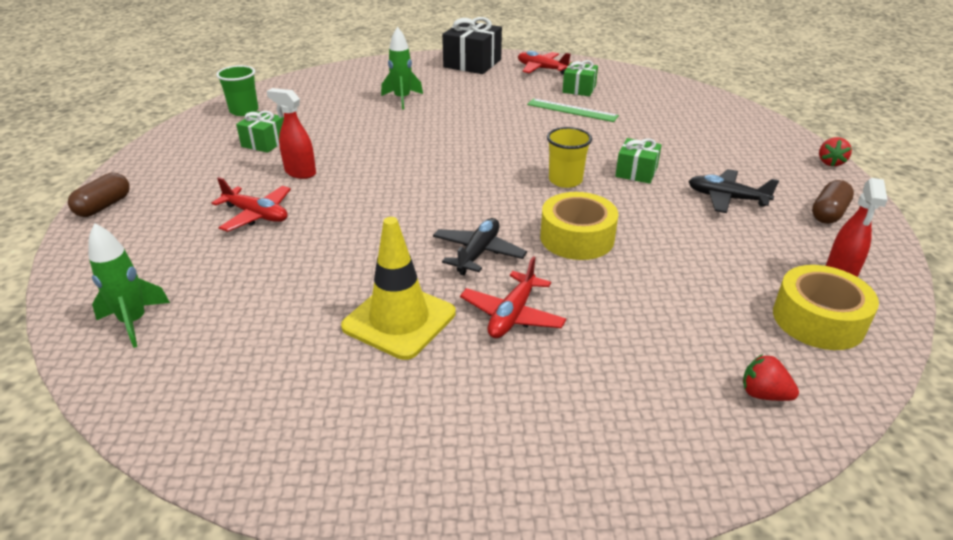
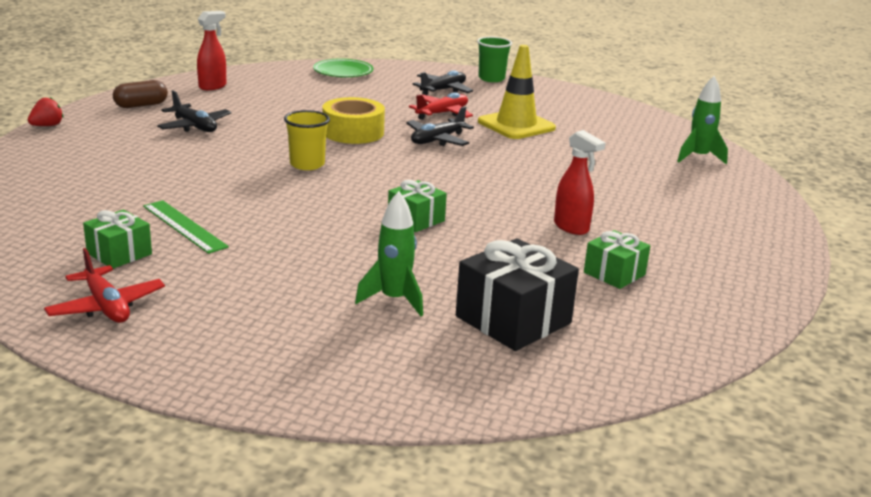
camera: 160 degrees left, 10 degrees down
(104, 206) = (780, 239): brown capsule -> none
(244, 111) = (651, 337): green cup -> green cup (491, 78)
(256, 215) = (617, 199): red plane -> none
(472, 63) = (202, 353): black gift -> black gift (513, 320)
(561, 392) = (443, 90): none -> black plane
(636, 172) = (231, 156): green gift -> green gift (416, 219)
(763, 394) = (343, 72): red strawberry -> green plate
(818, 320) = (266, 79): yellow tape -> none

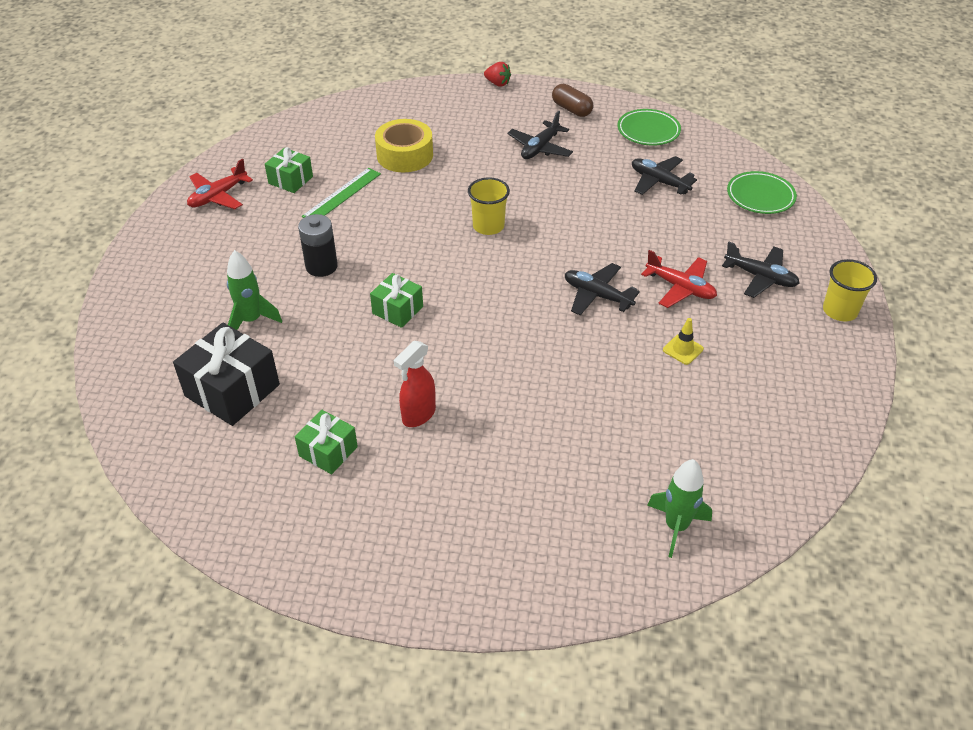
camera: 80 degrees right, 20 degrees up
(213, 86) = (648, 131): red spray bottle -> green plate
(294, 96) = (659, 182): none -> black plane
(317, 250) = (321, 266): none -> black battery
(353, 132) = (583, 237): yellow tape -> yellow tape (405, 155)
(491, 78) = (839, 311): green cup -> yellow cup
(516, 125) = (683, 349): yellow traffic cone -> yellow traffic cone, size x0.44

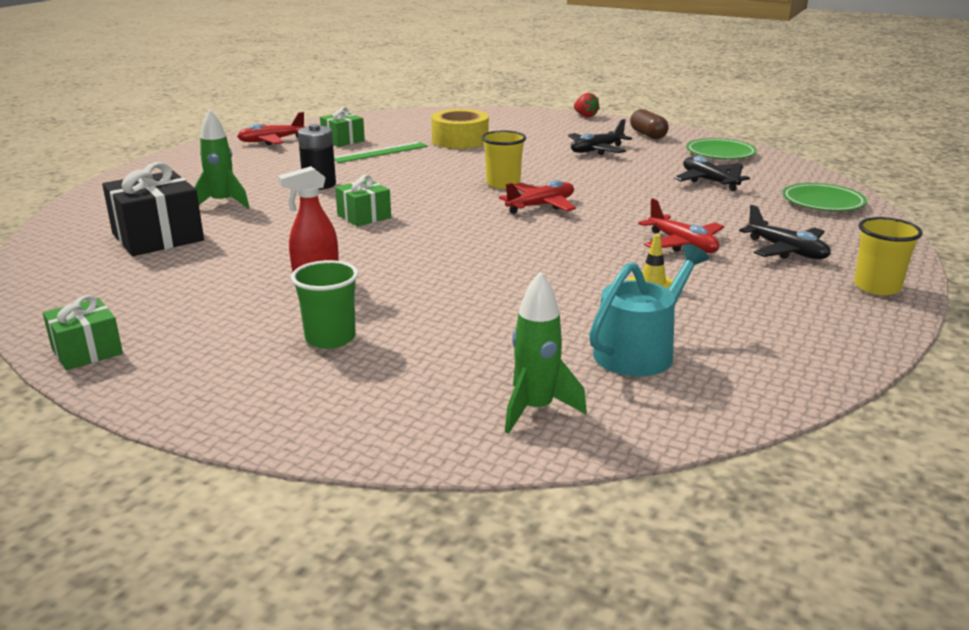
camera: 20 degrees right, 20 degrees down
(328, 451) = (201, 286): green gift -> green gift (87, 351)
(482, 489) = (330, 338): none -> green cup
(540, 255) = (541, 206): none -> red plane
(597, 295) = (581, 236): black plane -> none
(713, 439) = (639, 351): none -> turquoise watering can

